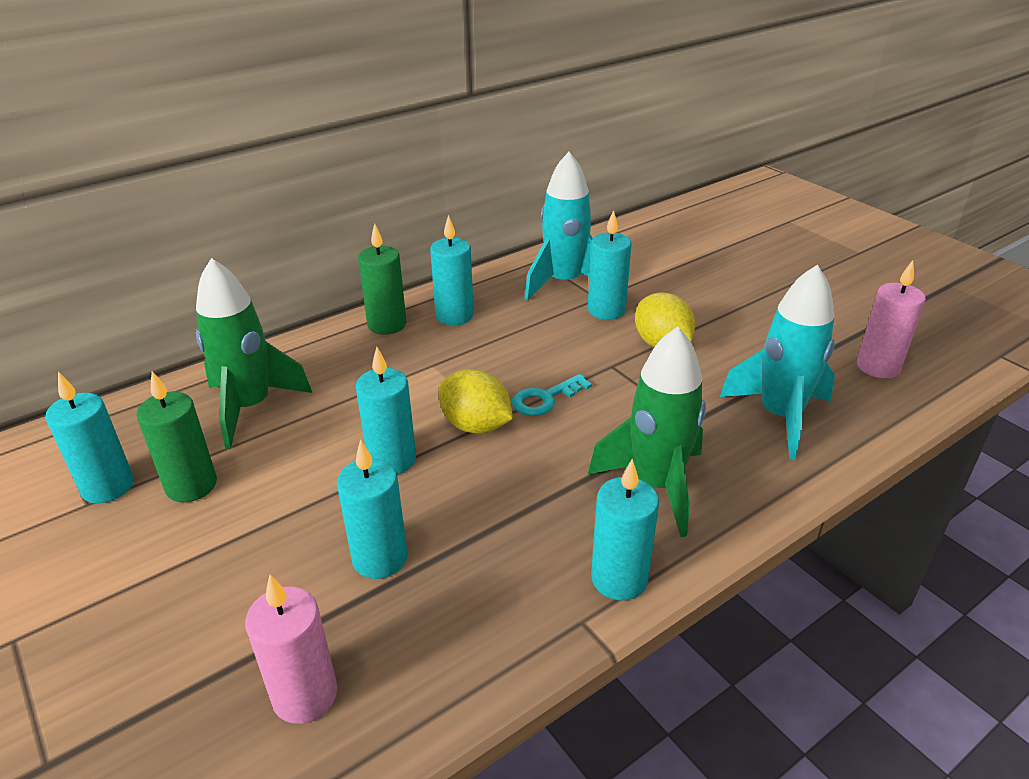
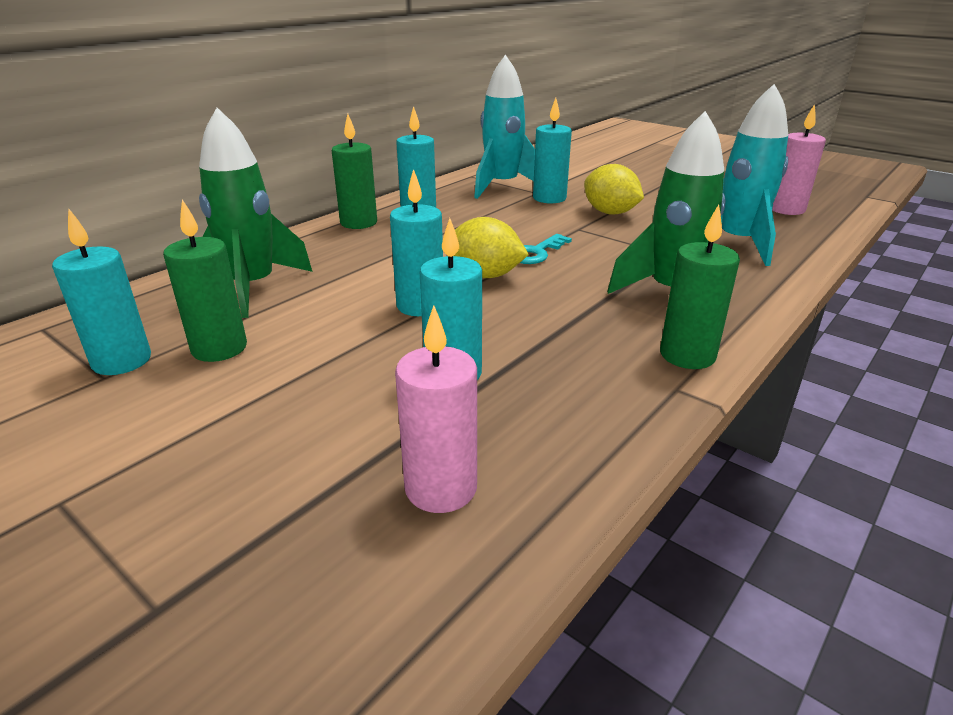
camera: 15 degrees left, 5 degrees down
(619, 579) = (687, 355): turquoise candle -> green candle

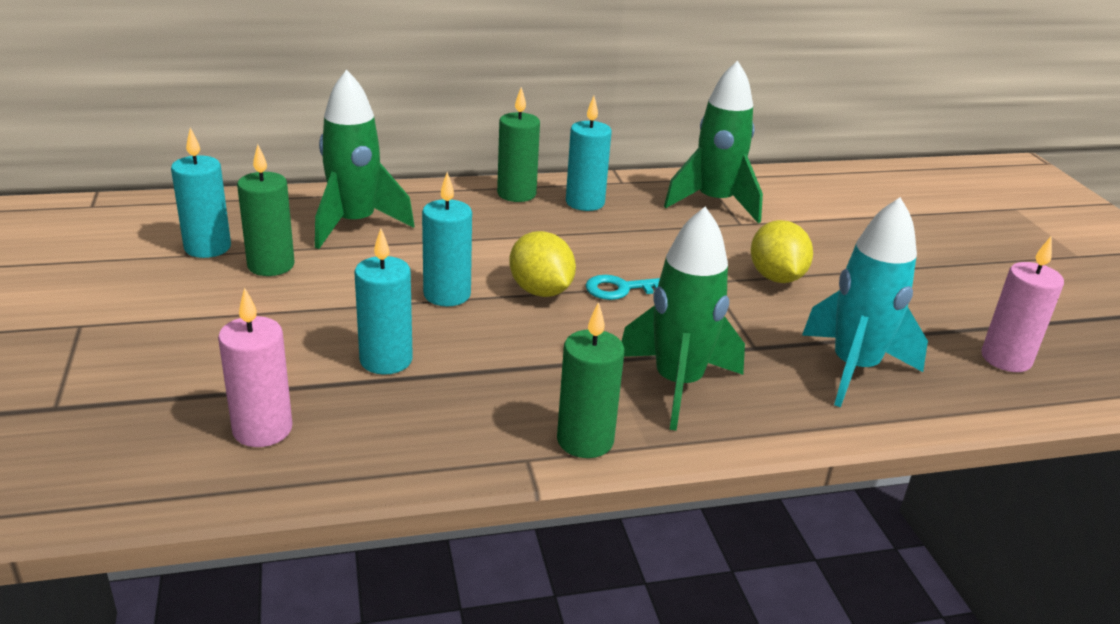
camera: 35 degrees right, 0 degrees up
(502, 186) = (714, 203): turquoise rocket -> green rocket
(549, 198) = (740, 235): turquoise candle -> none

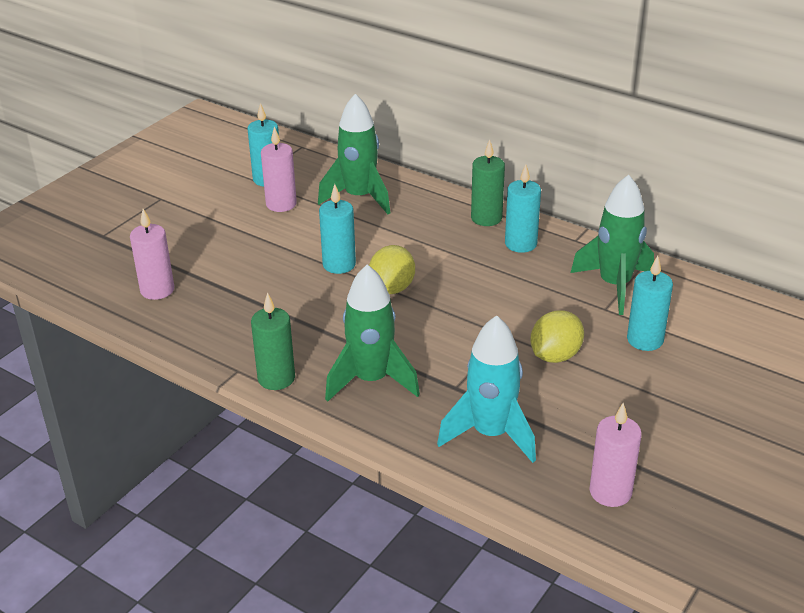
camera: 50 degrees right, 5 degrees up
(271, 265) = (281, 204): green candle -> pink candle
(386, 360) = (254, 285): turquoise candle -> turquoise candle (645, 340)
(622, 289) = (441, 311): turquoise key -> none

